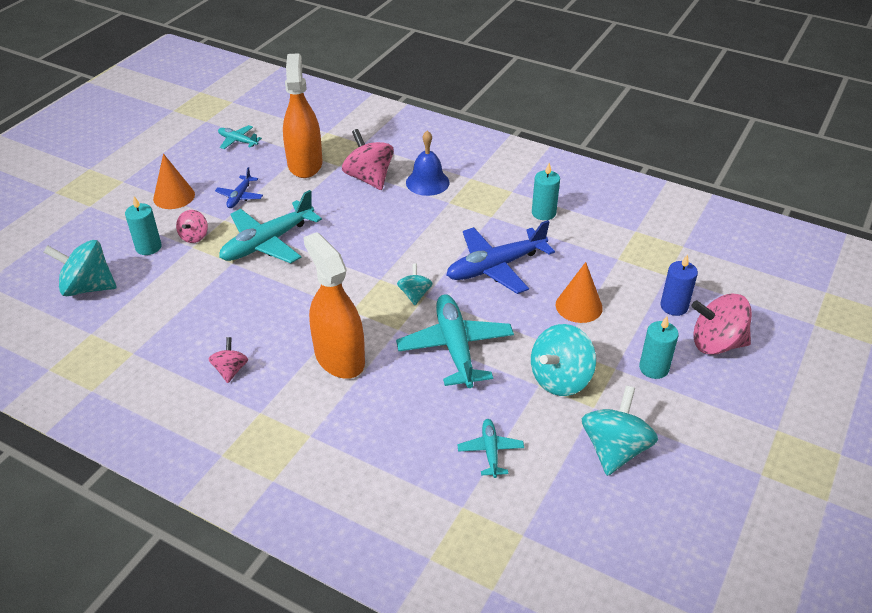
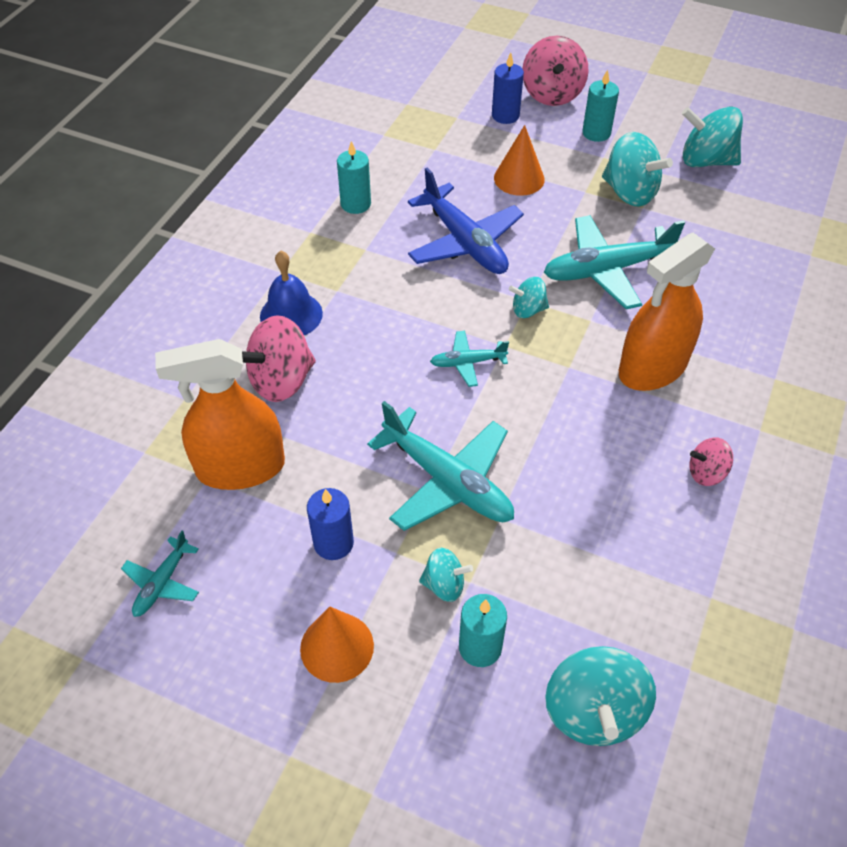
camera: 95 degrees left, 10 degrees up
(194, 236) = (444, 584): pink spinning top -> turquoise spinning top
(240, 196) = (333, 543): blue plane -> blue candle
(490, 451) = (739, 238): turquoise plane -> turquoise plane (467, 362)

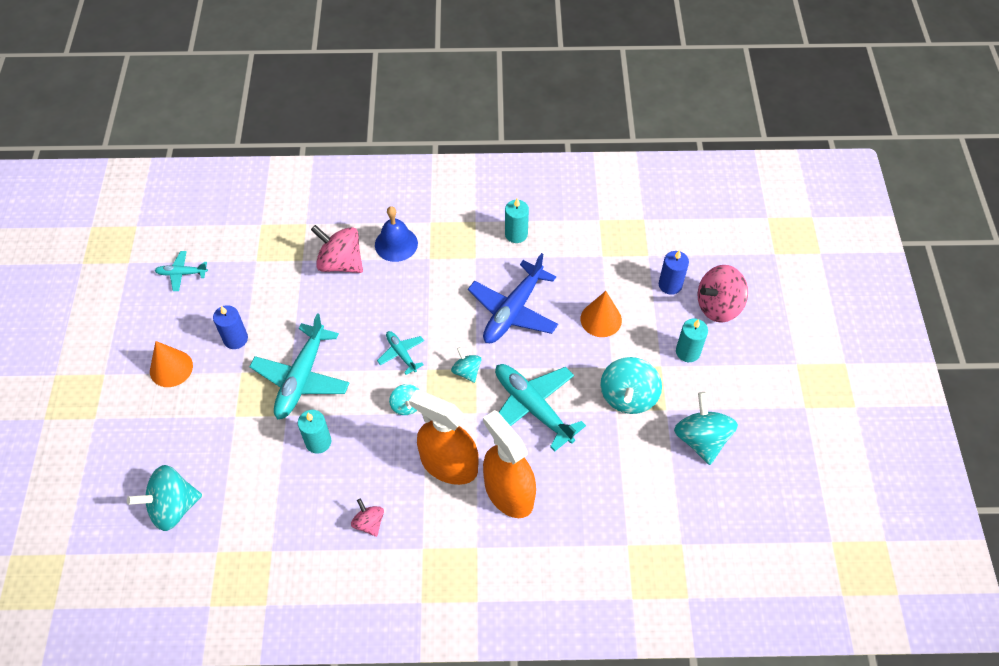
camera: 65 degrees right, 5 degrees up
(240, 467) = (269, 272): orange spray bottle -> orange spray bottle (509, 492)
(444, 584) = (228, 404): turquoise spinning top -> turquoise spinning top (407, 405)
(480, 647) = (194, 436): turquoise candle -> turquoise candle (318, 442)

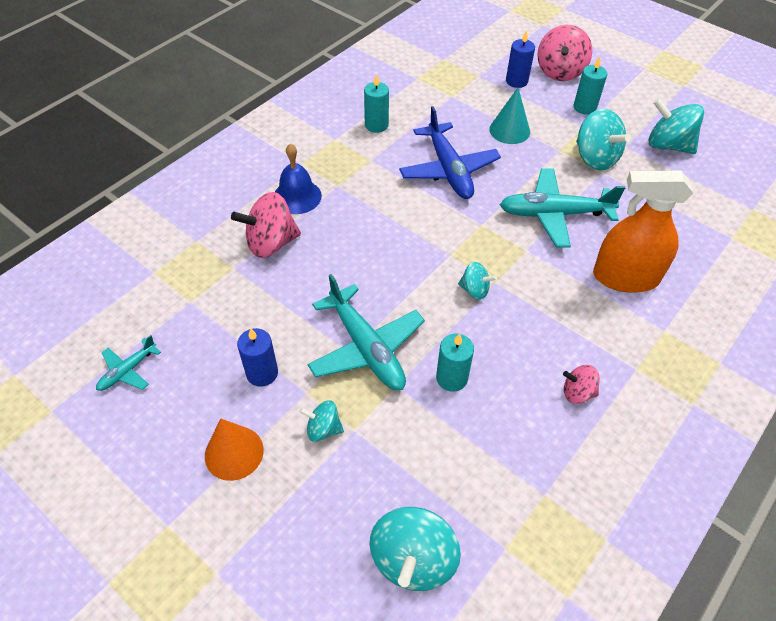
camera: 50 degrees left, 5 degrees down
(401, 354) = (416, 261): turquoise plane -> none
(449, 464) = (563, 298): orange spray bottle -> none
(466, 371) = (479, 231): turquoise spinning top -> turquoise spinning top (323, 429)
(601, 319) = (509, 130): orange cone -> turquoise cone

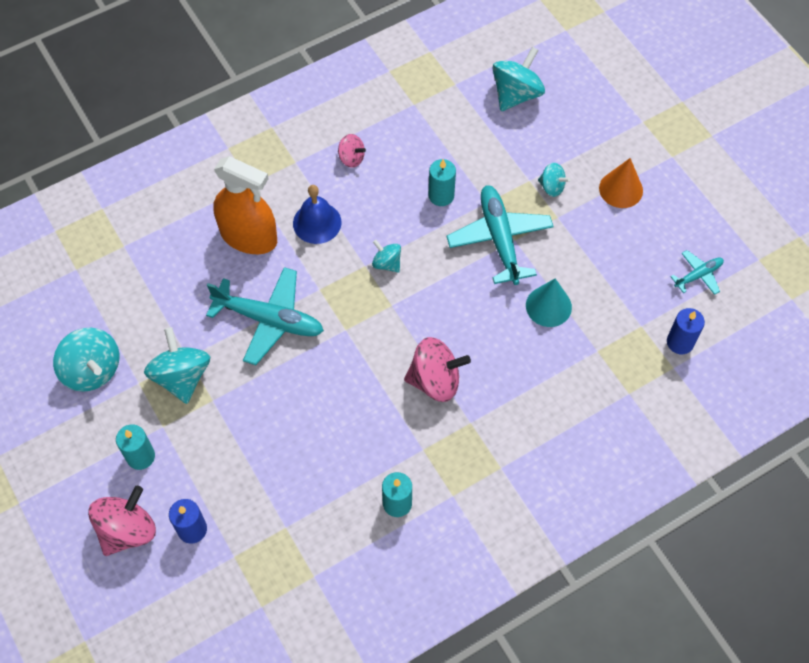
camera: 160 degrees left, 10 degrees up
(262, 373) = (589, 242): blue candle -> blue candle (680, 342)
(271, 243) = (556, 368): pink spinning top -> pink spinning top (435, 380)
(297, 196) = (517, 420): blue bell -> blue bell (317, 222)
(448, 170) = (345, 408): blue plane -> none
(509, 130) = (249, 446): turquoise cone -> turquoise cone (548, 306)

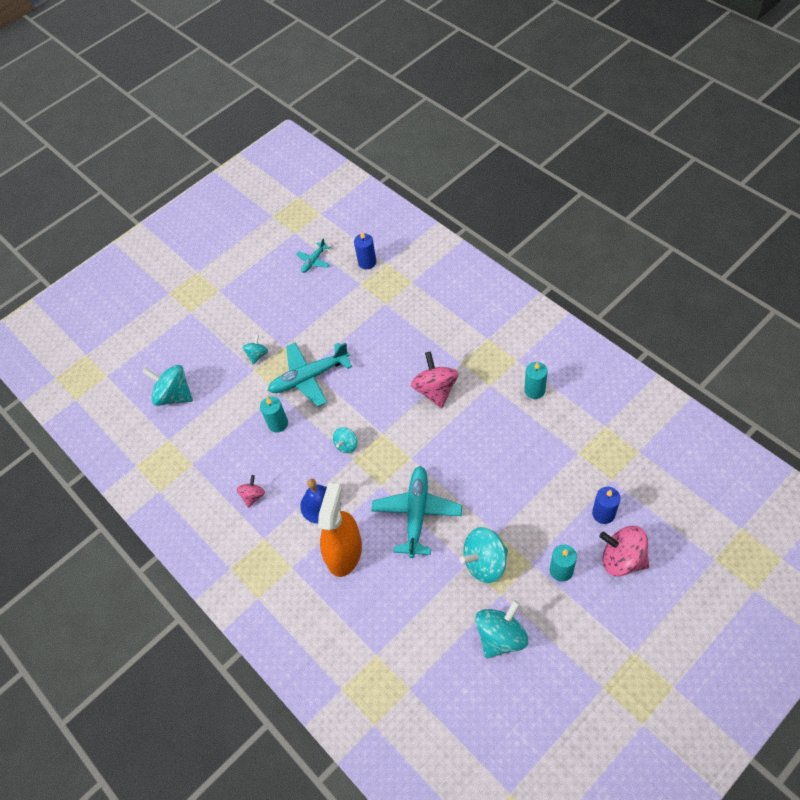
camera: 95 degrees left, 5 degrees down
(548, 306) = (358, 337): turquoise cone -> none
(621, 189) = (252, 314): orange cone -> none
(698, 275) = (314, 261): turquoise plane -> turquoise plane turned 105 degrees counterclockwise

